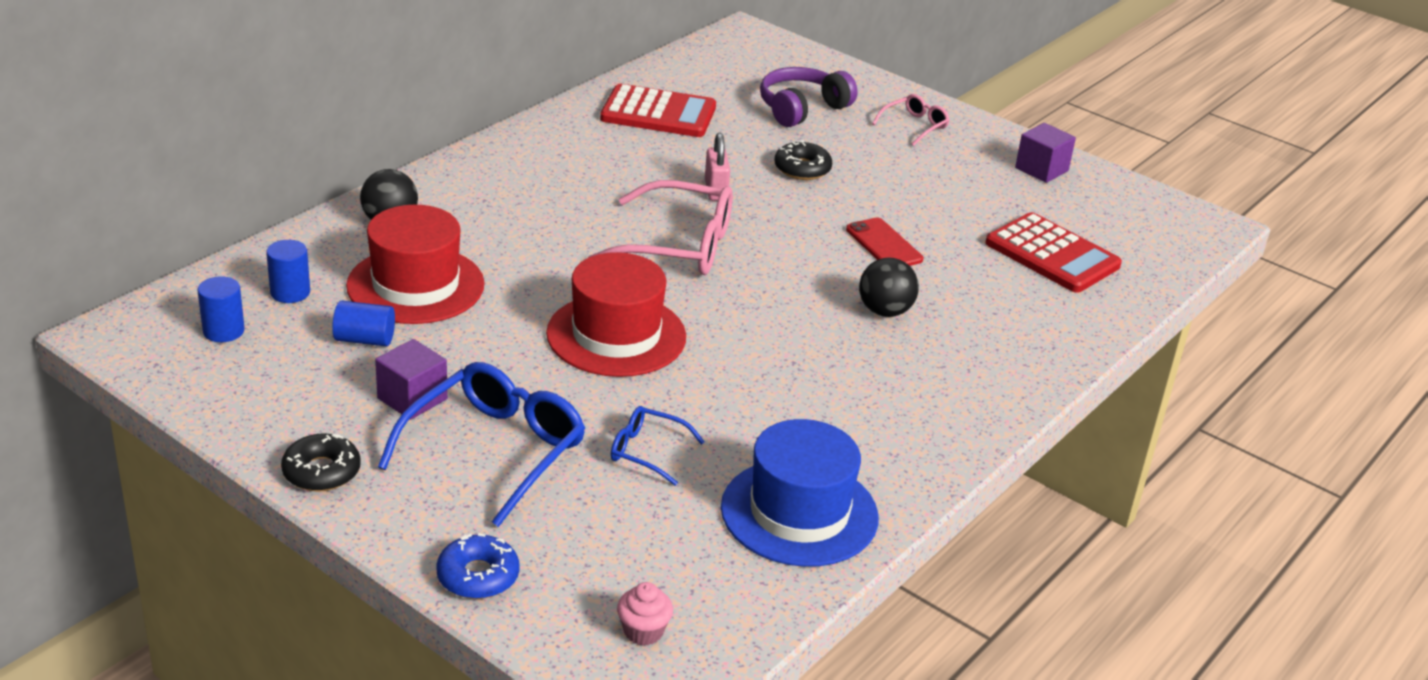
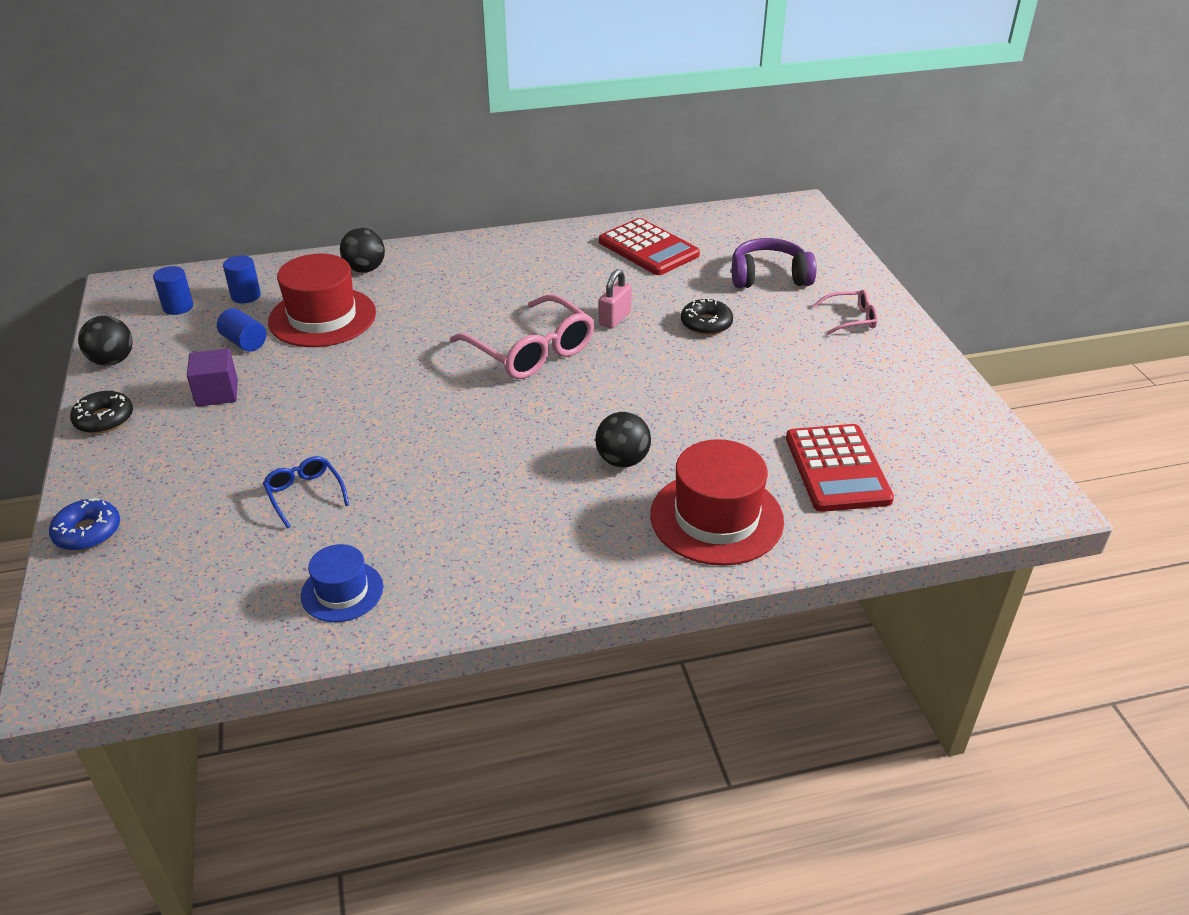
camera: 40 degrees right, 5 degrees up
(233, 413) = (112, 361): none -> black ball
(495, 451) = (214, 450): blue glasses -> none
(616, 335) = (399, 400): red hat -> red hat (716, 518)
(643, 631) = (123, 626): pink cupcake -> none
(799, 512) = (342, 591): blue hat -> blue hat, size x0.57
(884, 244) = (694, 406): red phone -> none
(1041, 169) = (925, 391): purple cube -> none

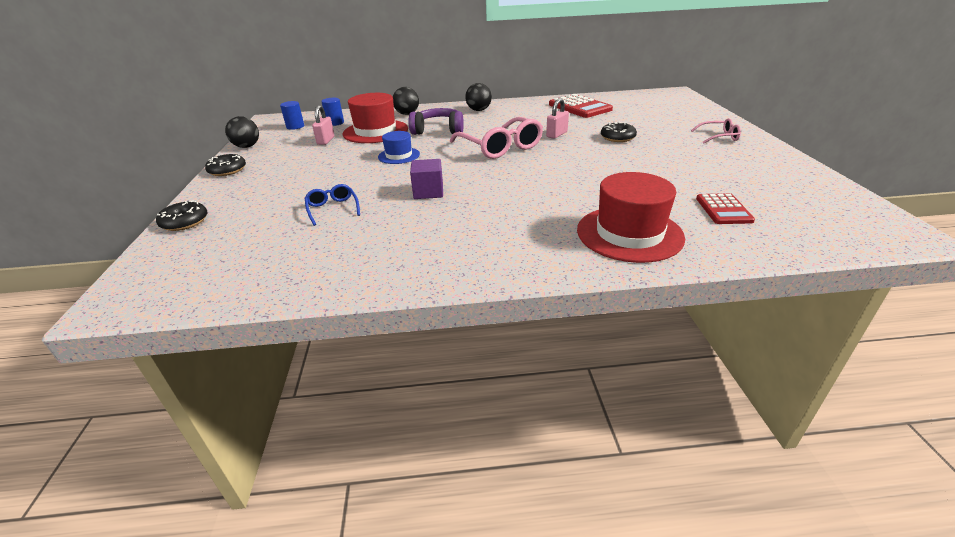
camera: 10 degrees right, 5 degrees down
(88, 532) = (185, 222): blue donut -> black donut
(217, 393) = (299, 161): purple cube -> purple cube (428, 192)
(244, 342) = (326, 140): blue cylinder -> pink padlock
(342, 591) = (337, 263): blue hat -> blue hat (399, 155)
(622, 460) = (557, 199): black ball -> black ball (479, 110)
(769, 277) = (659, 119): purple headphones -> purple headphones (438, 130)
(837, 469) = (723, 209): red calculator -> red calculator, size x0.62

